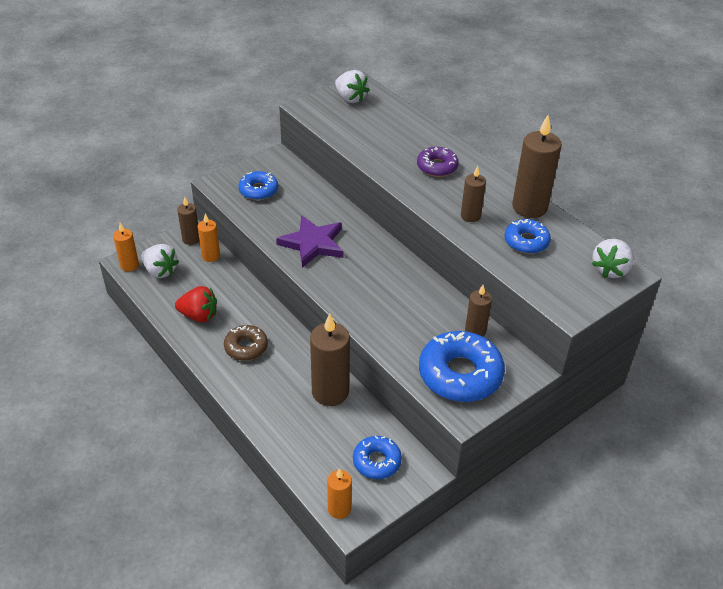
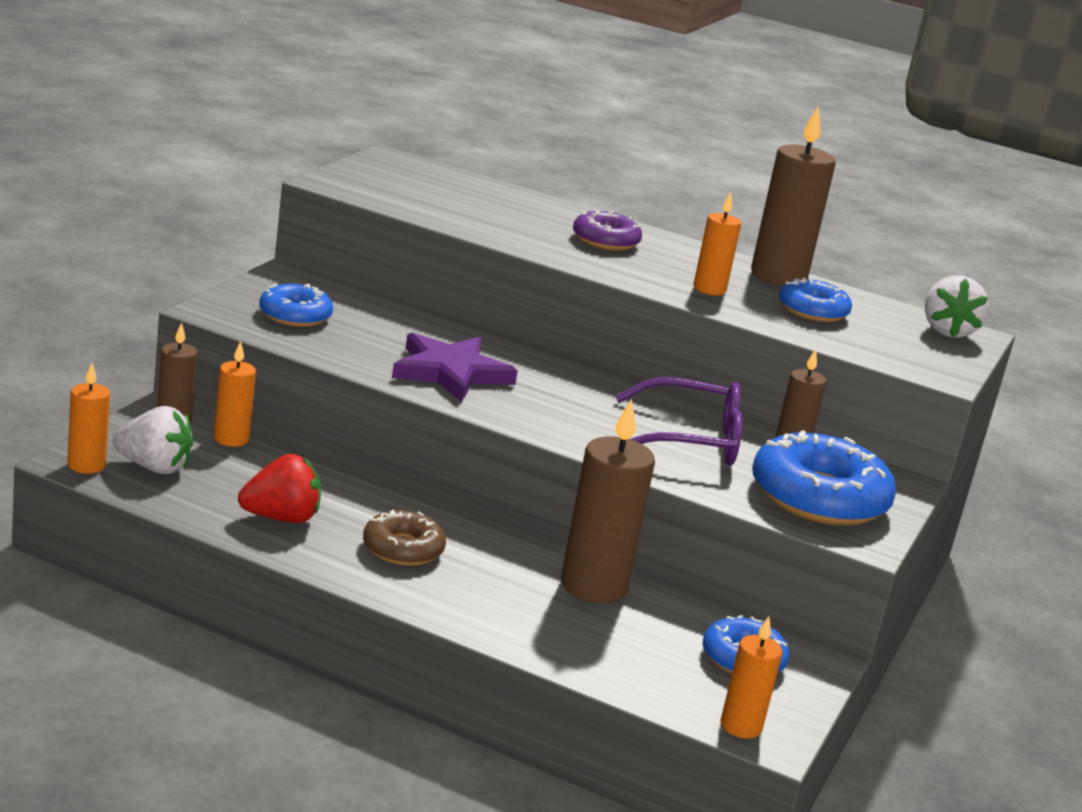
camera: 30 degrees left, 20 degrees down
(350, 98) = (392, 171): white strawberry -> none
(416, 315) = (691, 440): none -> purple glasses
(470, 216) = (709, 289): brown candle -> orange candle

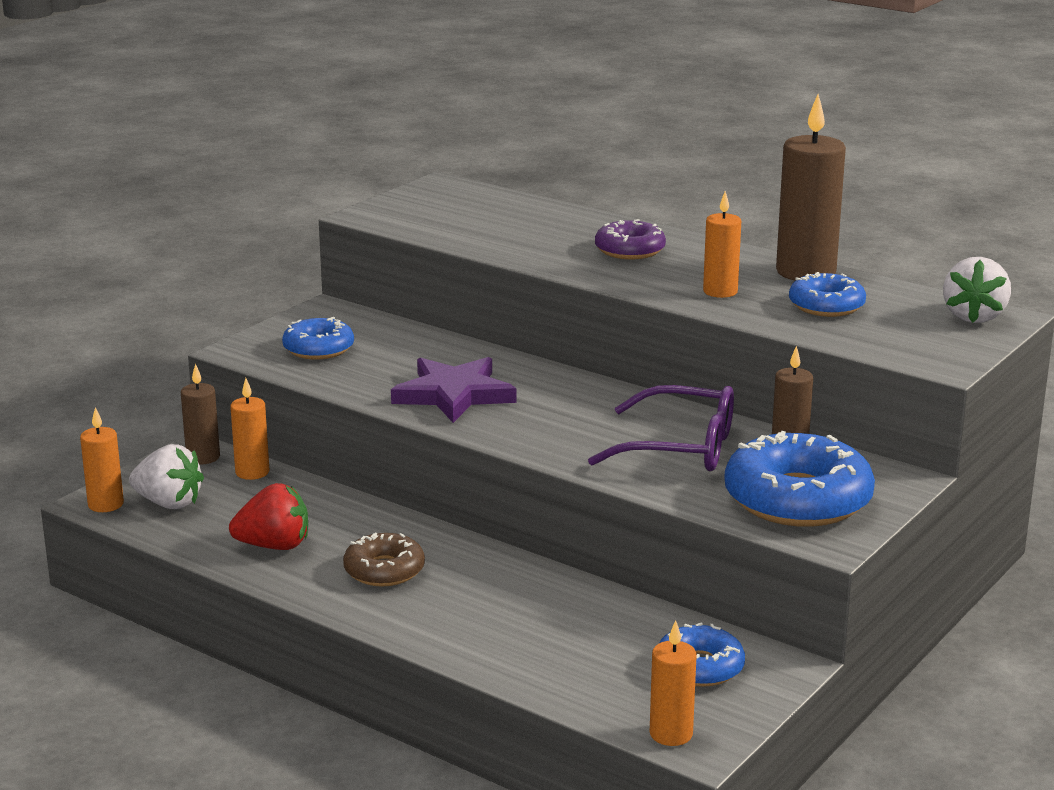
camera: 15 degrees right, 0 degrees up
(593, 586) = (567, 599): brown candle -> none

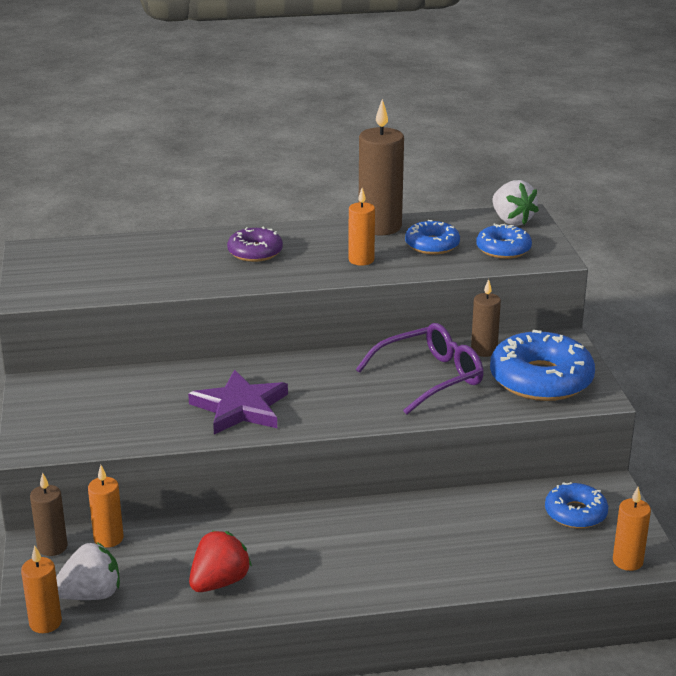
camera: 45 degrees left, 5 degrees up
(318, 348) = (87, 418): blue donut -> blue donut (503, 249)
(384, 570) = (316, 557): brown donut -> none

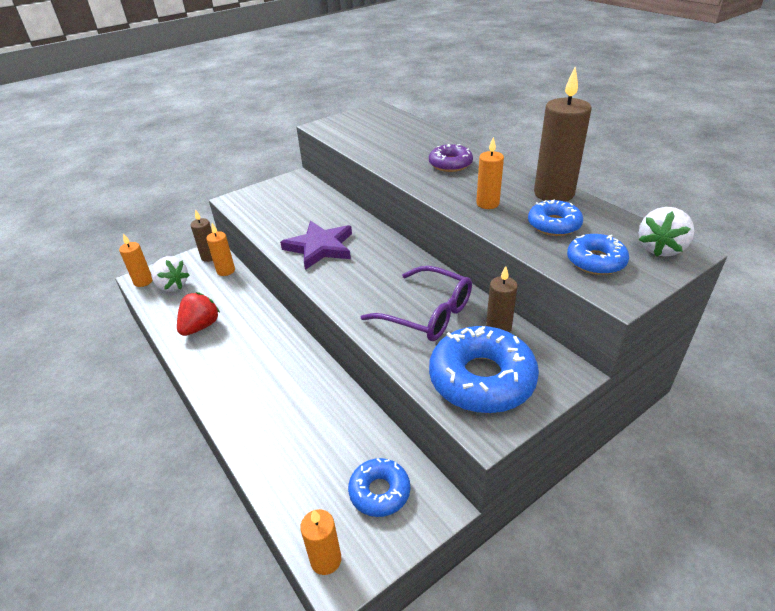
camera: 65 degrees right, 10 degrees up
(219, 582) = (200, 326): red strawberry -> red strawberry turned 75 degrees counterclockwise

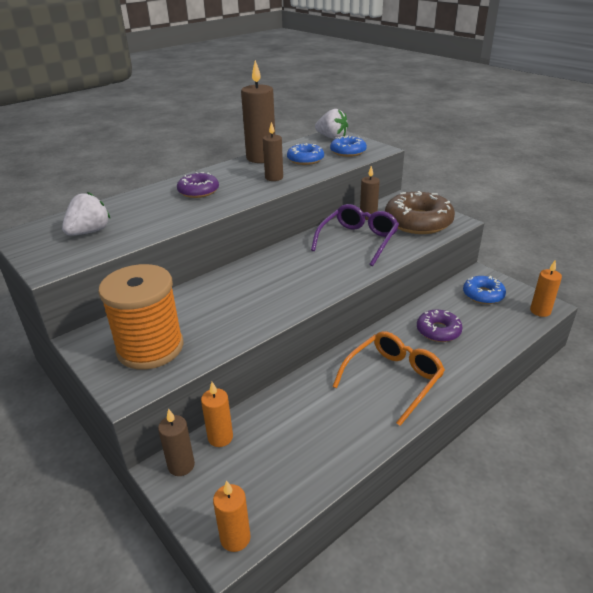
camera: 95 degrees left, 5 degrees down
(172, 286) = (250, 492): white strawberry -> white strawberry (89, 232)
(200, 326) = (334, 434): red strawberry -> none
(247, 370) = (393, 379): none -> orange glasses
(274, 202) = (150, 348): none -> orange spool
(311, 421) = (438, 331): none -> purple donut
(320, 247) = (262, 299): purple star -> none
(481, 379) = (418, 222): blue donut -> brown donut
(487, 204) = (274, 178): orange candle -> brown candle

